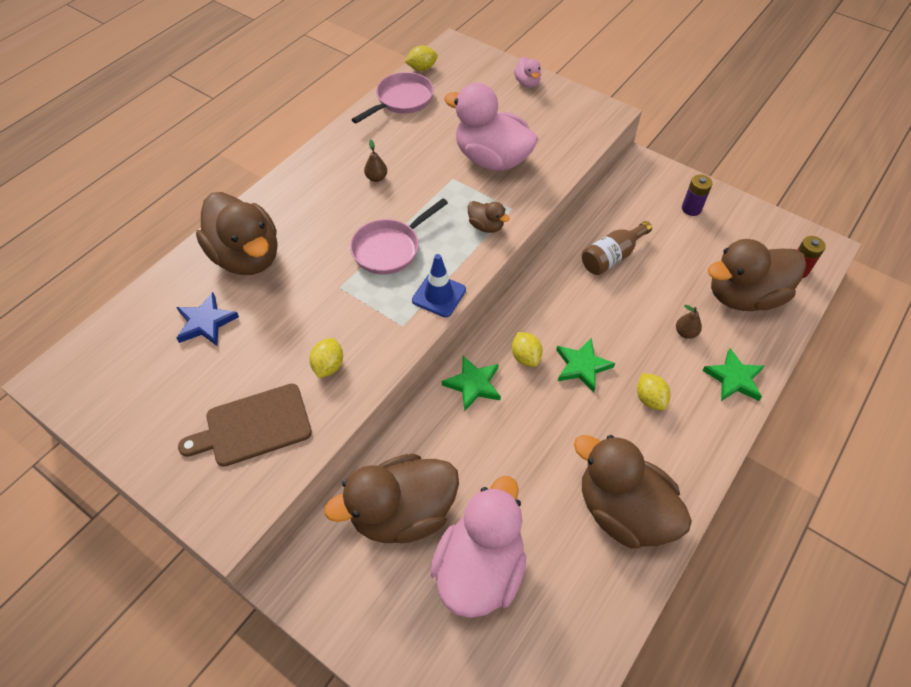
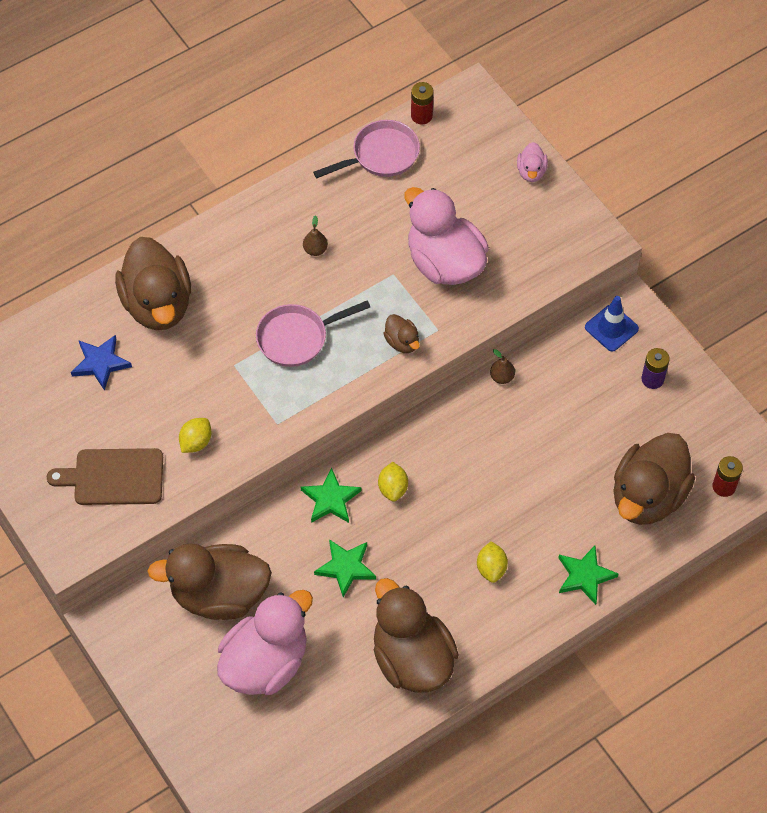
camera: 20 degrees right, 5 degrees up
(422, 68) = (421, 116): yellow lemon -> red battery
(439, 295) = (323, 403): blue traffic cone -> blue traffic cone (611, 328)
(582, 366) = (443, 515): green star -> green star (345, 567)
(612, 257) = (534, 409): brown bottle -> none
(685, 333) = (564, 515): brown pear -> brown pear (502, 377)
(744, 296) = (647, 496): brown duck -> brown duck turned 60 degrees counterclockwise

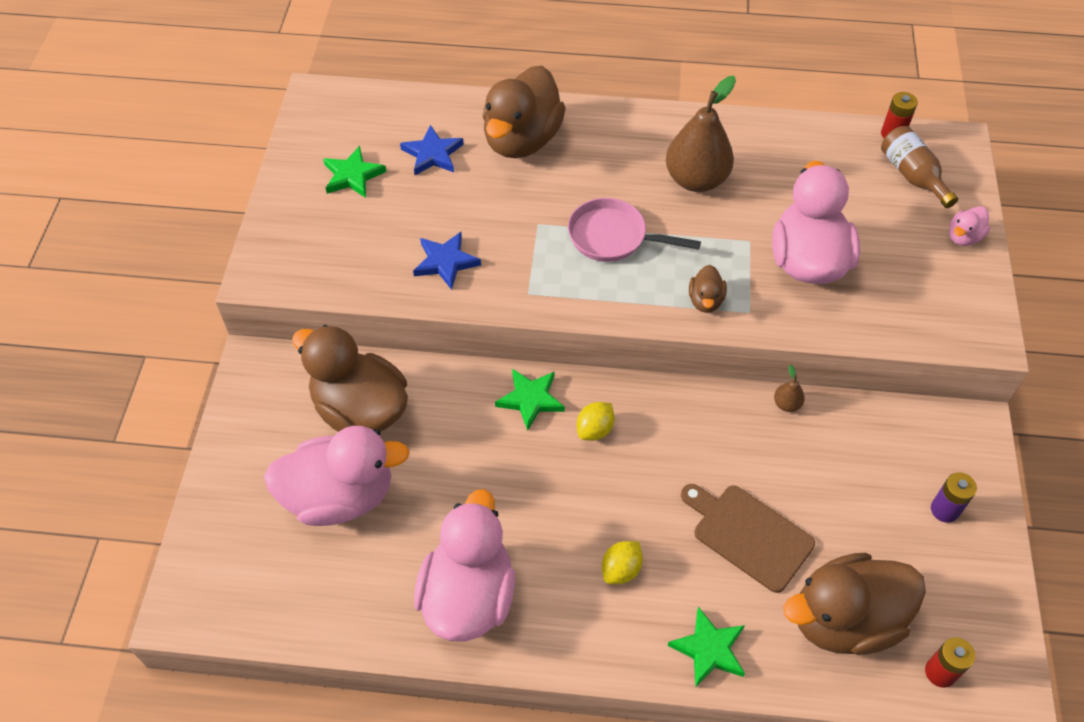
camera: 40 degrees right, 5 degrees down
(114, 477) = (353, 244): brown cutting board -> brown cutting board (748, 535)
(196, 442) = (445, 262): yellow lemon -> blue star
(315, 250) = (696, 179): brown pear -> brown pear, size x2.42
(345, 567) = (487, 467): green star -> green star (352, 175)
(381, 155) = (825, 143): pink pan -> none
(412, 658) = (468, 596): brown duck -> pink duck
(461, 143) = (912, 176): none -> brown bottle
(611, 328) = (938, 434): blue traffic cone -> none

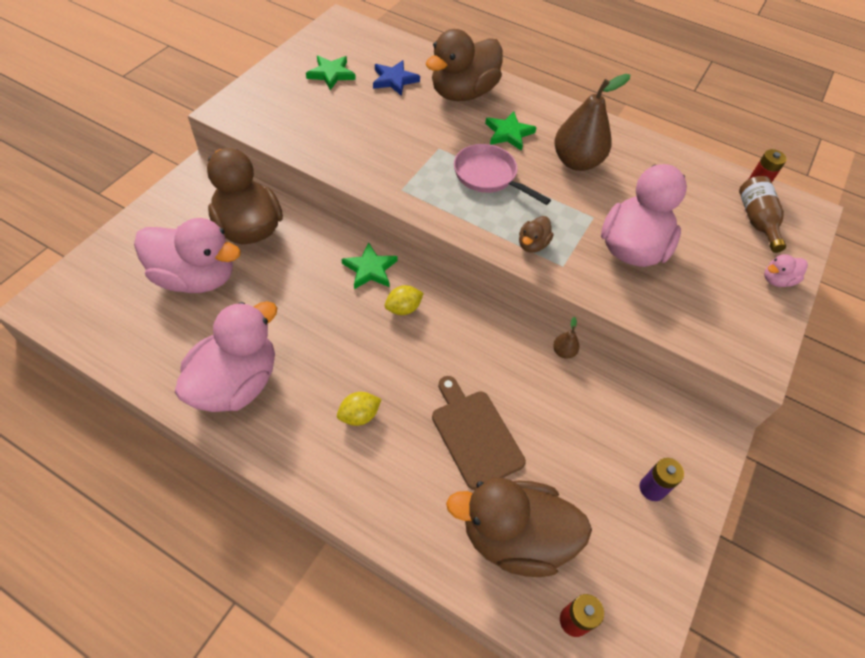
camera: 20 degrees right, 0 degrees up
(445, 262) = (356, 148): blue star -> none
(709, 649) = (389, 507): green star -> green star (508, 133)

